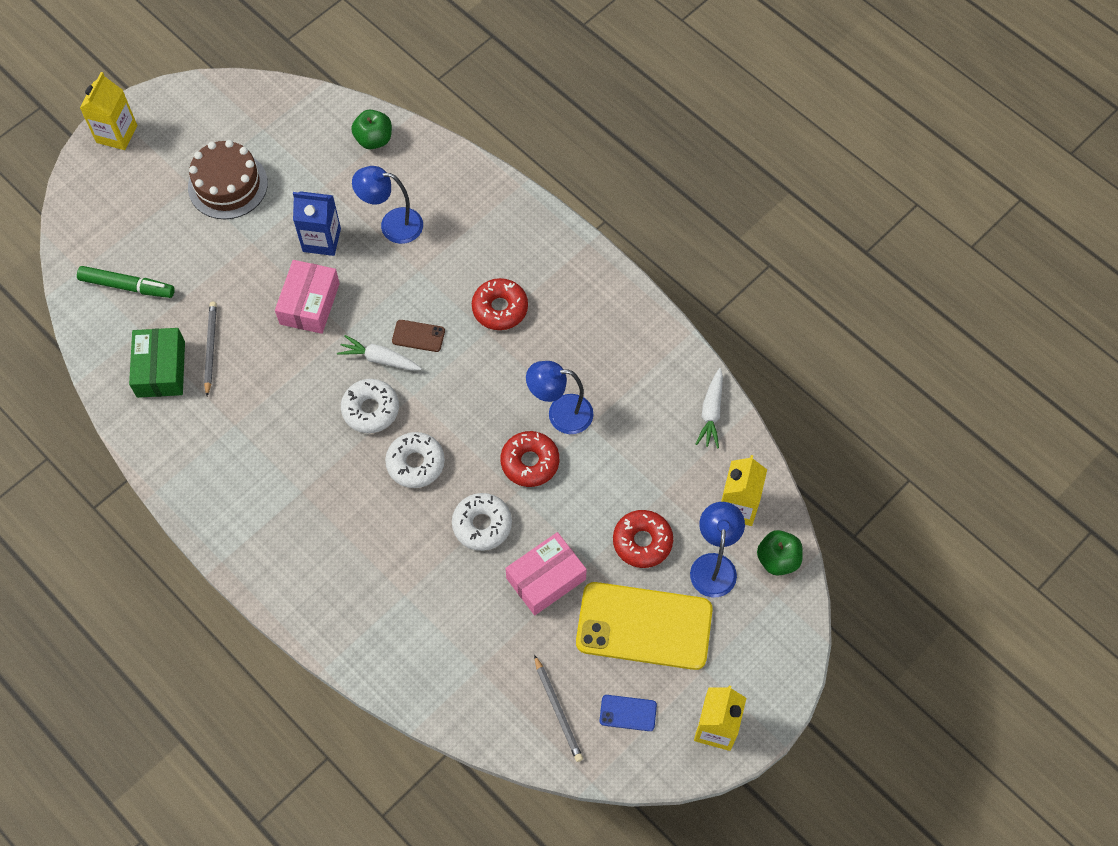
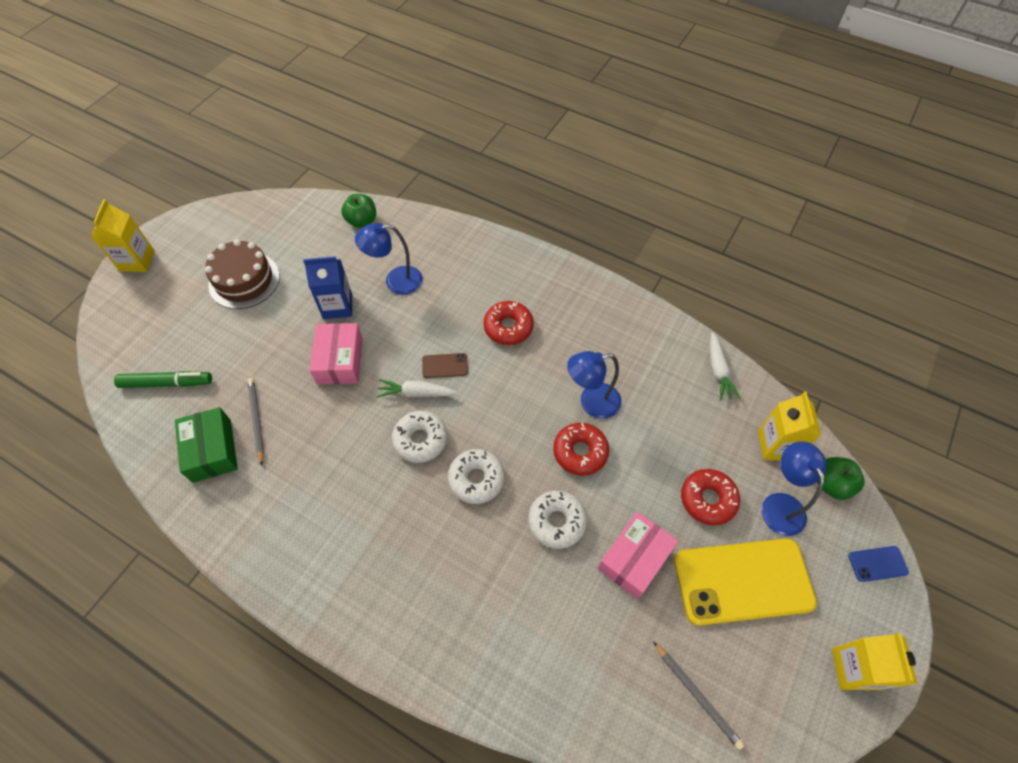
camera: 15 degrees left, 5 degrees down
(628, 713) = (765, 677): blue phone -> blue phone (877, 563)

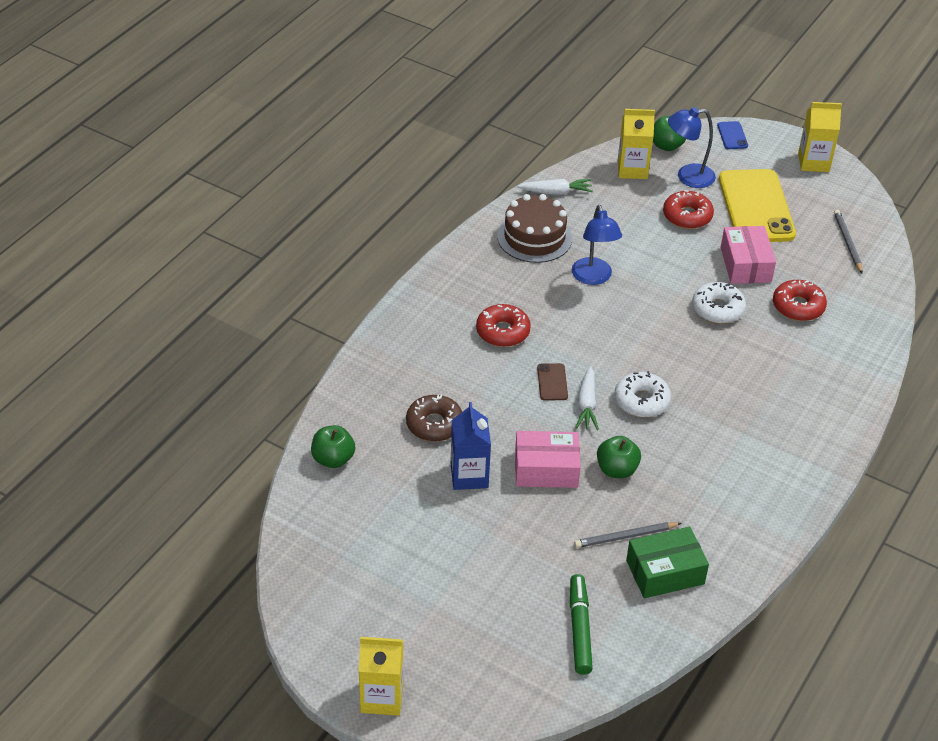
camera: 90 degrees left, 15 degrees down
(244, 280) = (424, 571): brown cake -> brown cake (534, 237)
(334, 415) = (616, 470): none -> green apple
(396, 281) = (434, 424): blue lamp -> brown donut
(476, 479) = (681, 360): white donut -> none
(580, 452) = (647, 289): red donut -> red donut (798, 306)
(634, 559) = (745, 265): pink box -> pink box turned 45 degrees clockwise
(697, 695) = (847, 243): grey pencil -> grey pencil turned 60 degrees counterclockwise

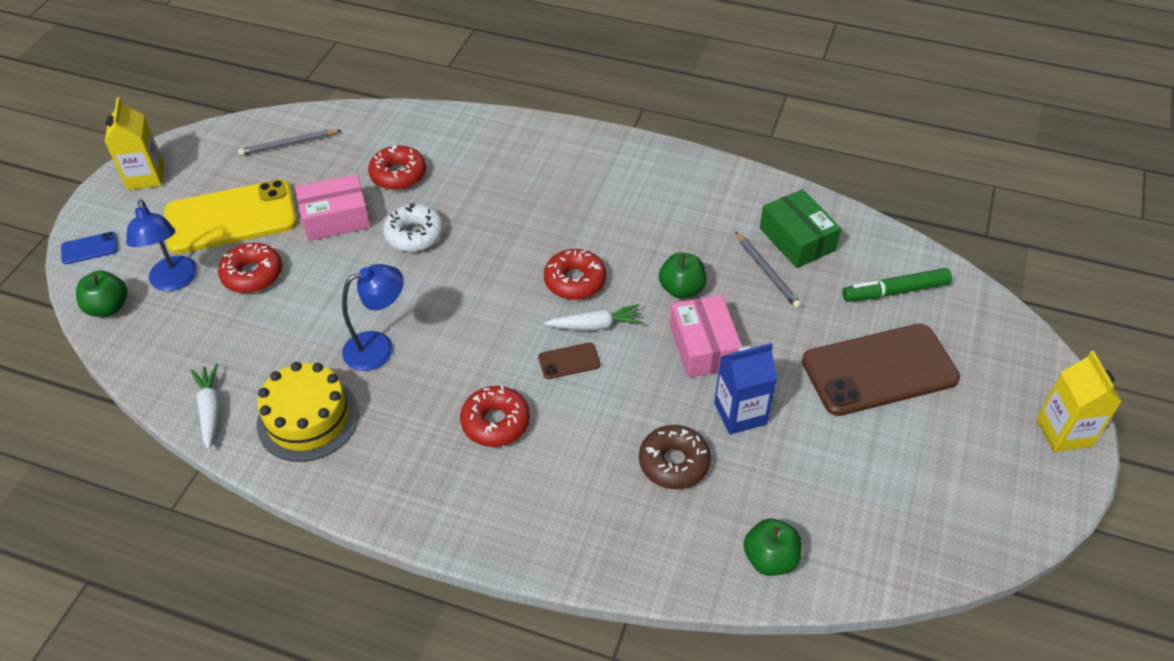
camera: 100 degrees left, 5 degrees up
(488, 584) = (879, 370): none -> brown phone
(534, 237) = (308, 419): brown cake -> yellow cake
(632, 169) = (159, 336): yellow carton -> none
(641, 401) = (575, 281): white donut -> red donut

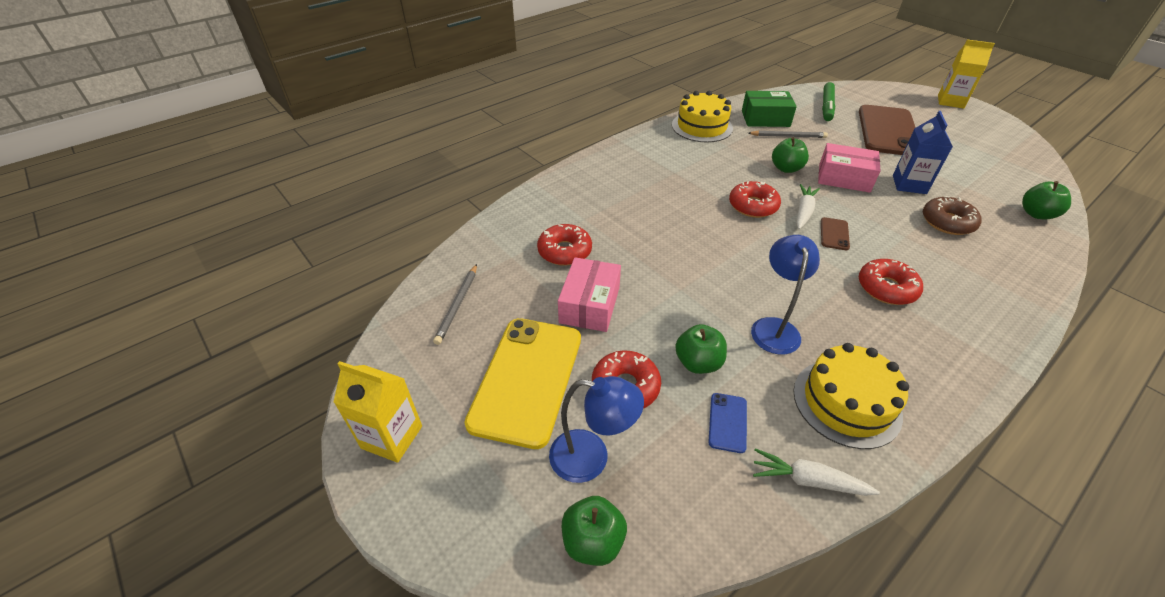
camera: 60 degrees left, 5 degrees down
(89, 248) = (470, 535): blue phone -> blue phone (728, 422)
(303, 309) = (698, 363): none -> green apple
(414, 234) = (647, 265): white donut -> none
(720, 189) = (702, 126): none -> yellow cake

